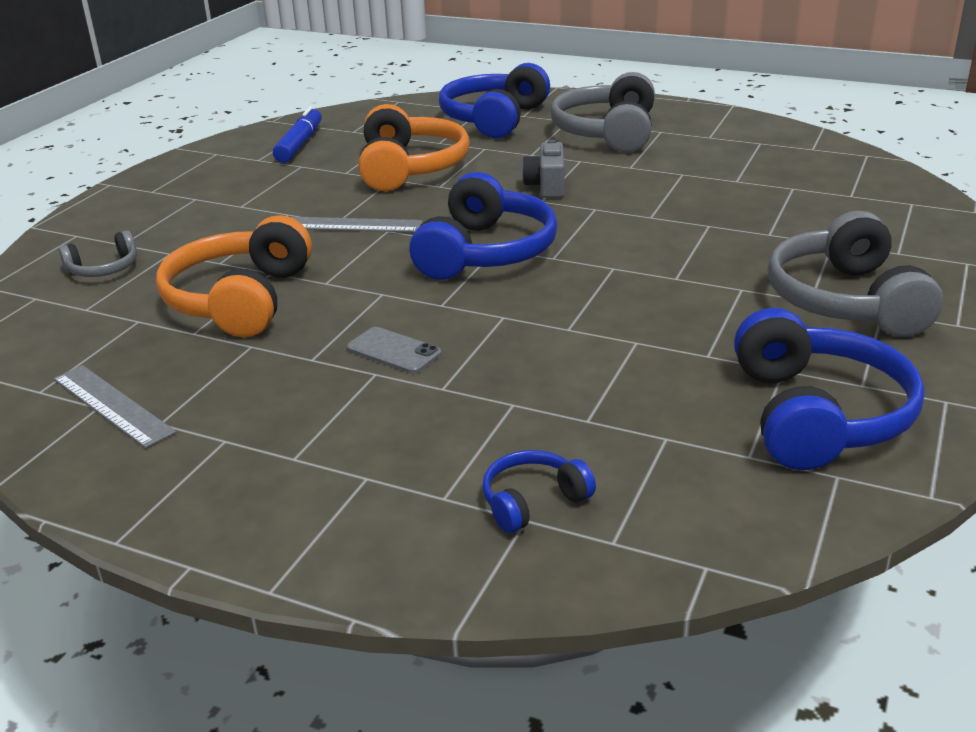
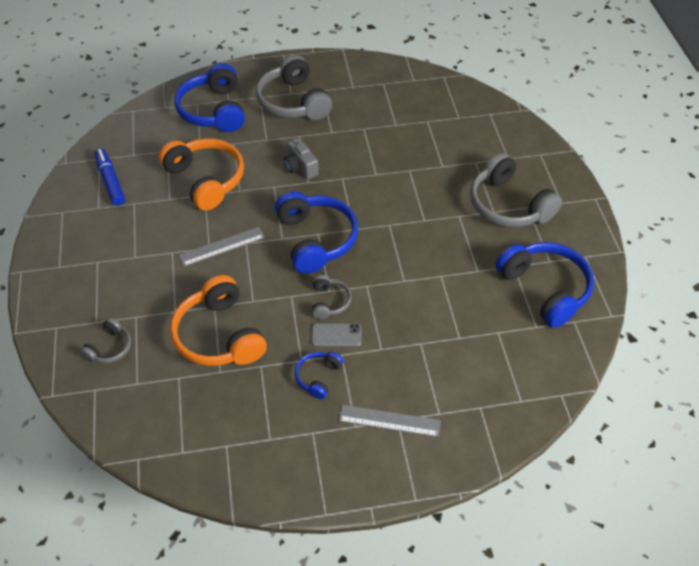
camera: 35 degrees left, 20 degrees up
(112, 405) = (233, 441): grey ruler -> grey ruler (389, 421)
(427, 315) = (329, 302): none -> grey headphones
(533, 501) = (475, 396): blue headphones -> blue headphones (318, 377)

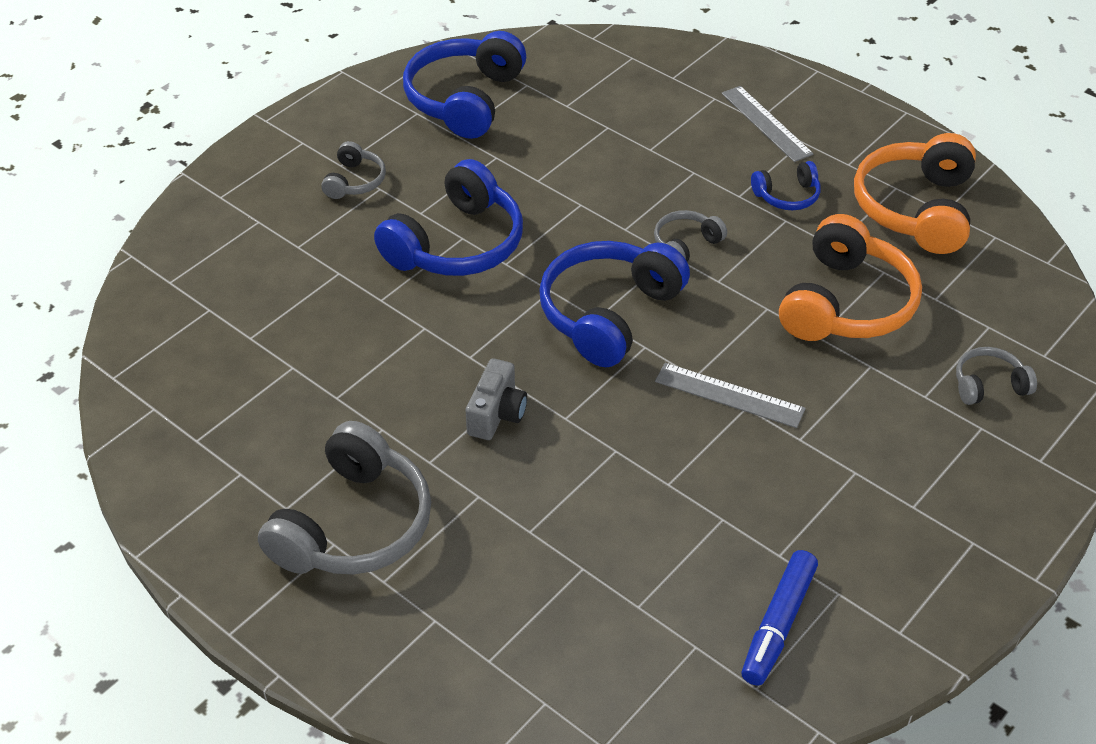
camera: 130 degrees left, 5 degrees down
(206, 180) = (640, 505): orange headphones -> orange headphones (916, 209)
(214, 110) = (481, 620): blue headphones -> blue headphones (456, 244)
(336, 335) = (721, 213): grey phone -> none
(508, 205) = (354, 181): grey headphones -> grey headphones, size x0.49

